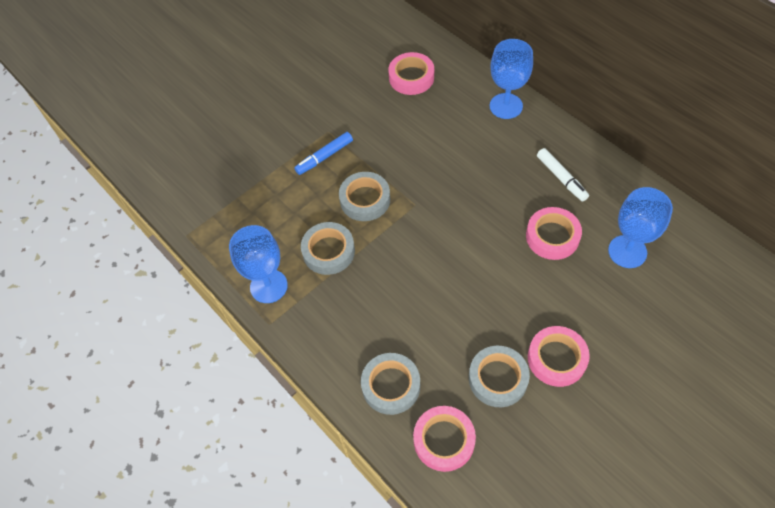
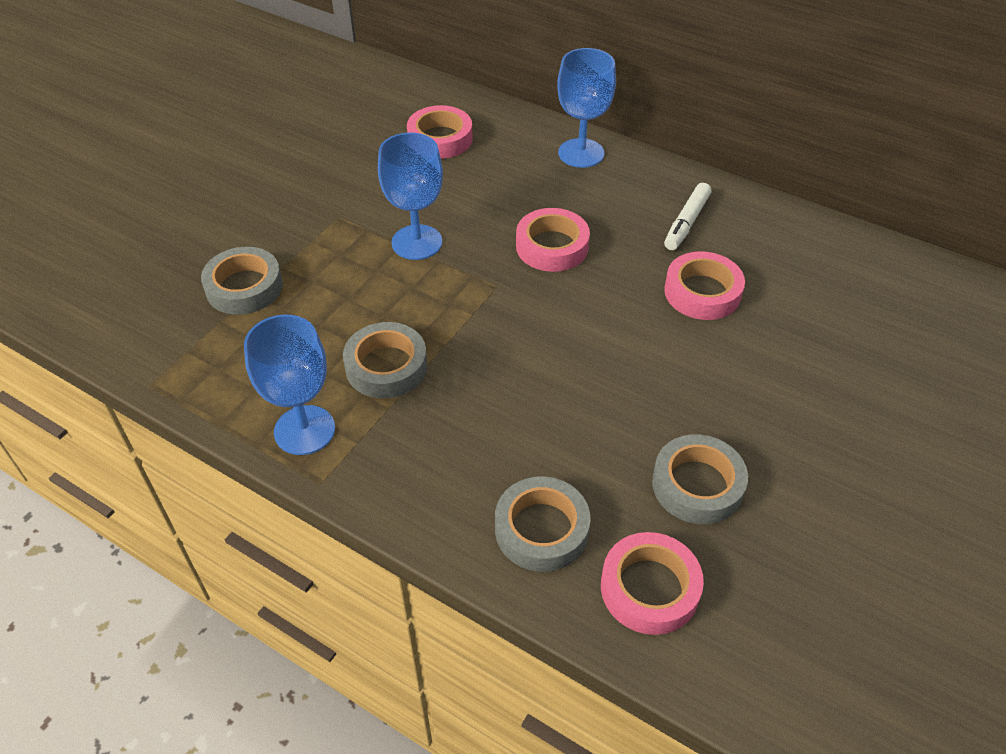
camera: 20 degrees left, 10 degrees down
(324, 157) = (343, 248): blue marker -> none
(365, 200) = (421, 292): grey tape -> grey tape (244, 287)
(556, 359) = (769, 441): pink tape -> pink tape (552, 246)
(561, 178) = (686, 223): white marker -> white marker turned 75 degrees clockwise
(627, 251) = (808, 292): blue goblet -> blue goblet (417, 242)

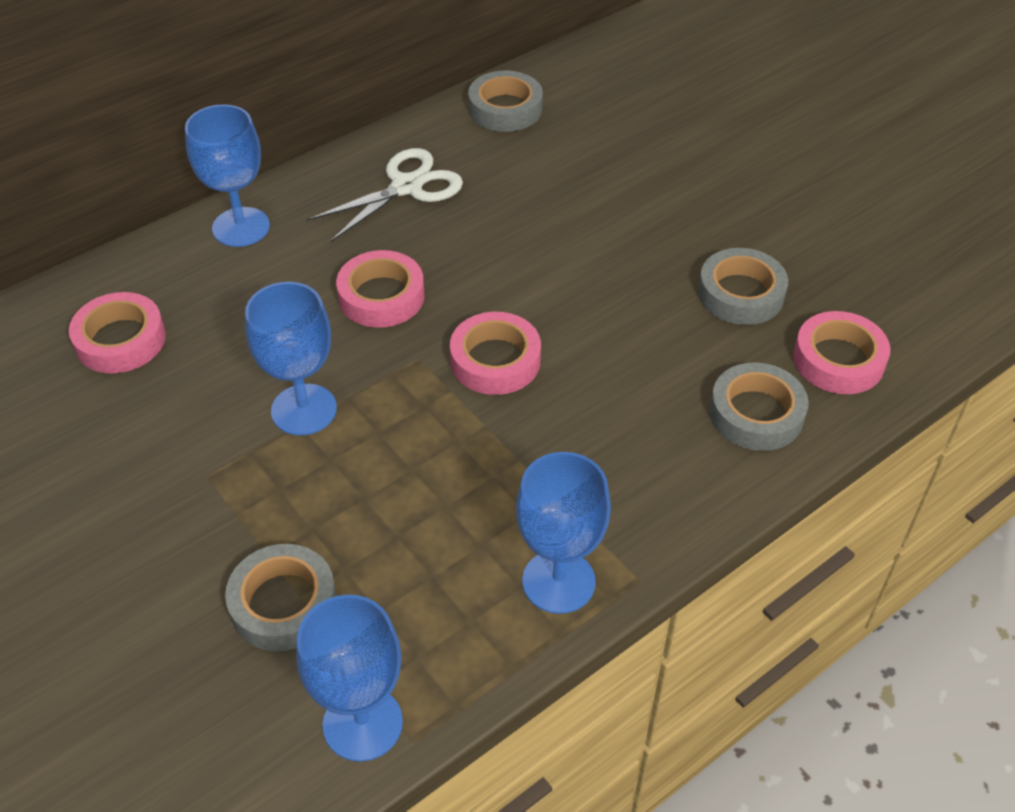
camera: 70 degrees left, 0 degrees up
(158, 355) = (362, 723): none -> blue goblet
(386, 366) = (495, 485): grey tape -> grey tape (505, 109)
(686, 223) = (406, 187): white marker -> white scissors
(702, 292) = (511, 210): pink tape -> pink tape (495, 360)

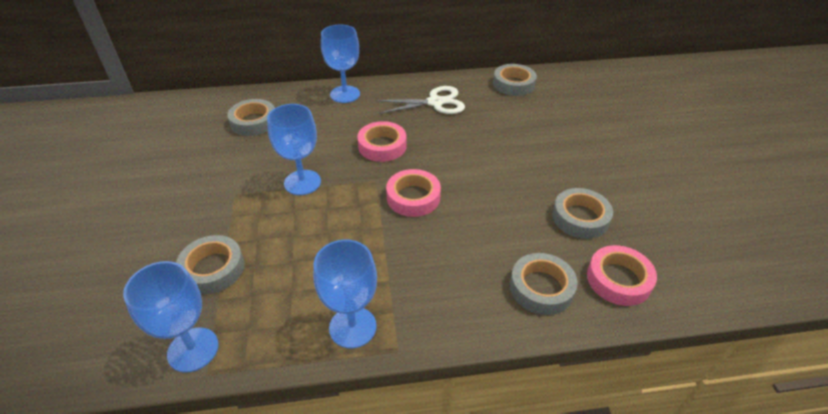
camera: 30 degrees right, 5 degrees down
(120, 340) = (253, 122): pink tape -> grey tape

